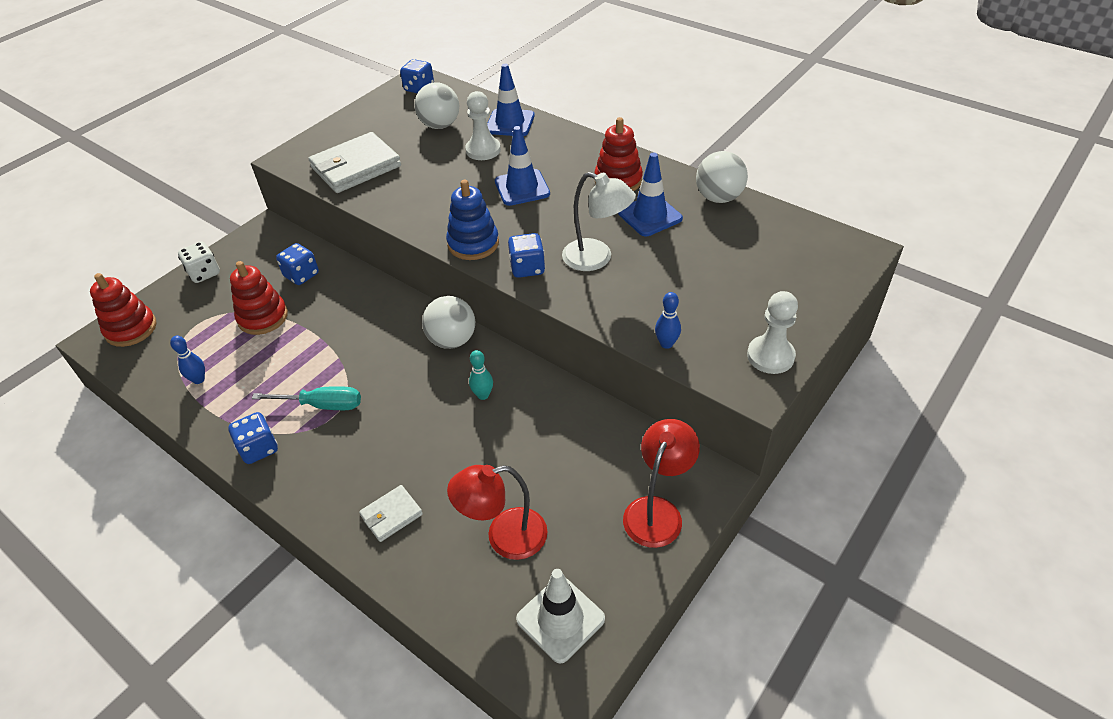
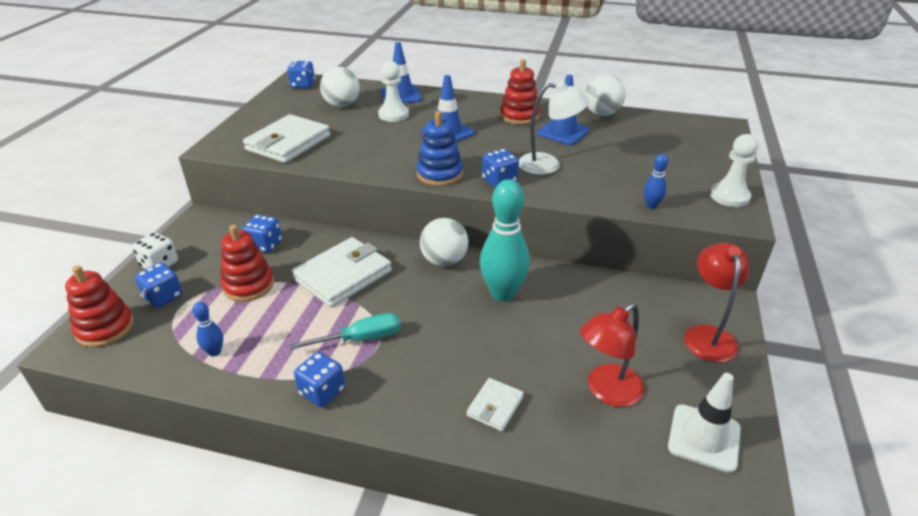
camera: 25 degrees left, 10 degrees down
(189, 309) = (163, 297): none -> blue dice
(349, 330) = (343, 275): none -> white wallet
(483, 395) = (502, 293): turquoise bowling pin -> turquoise bowling pin, size x2.21

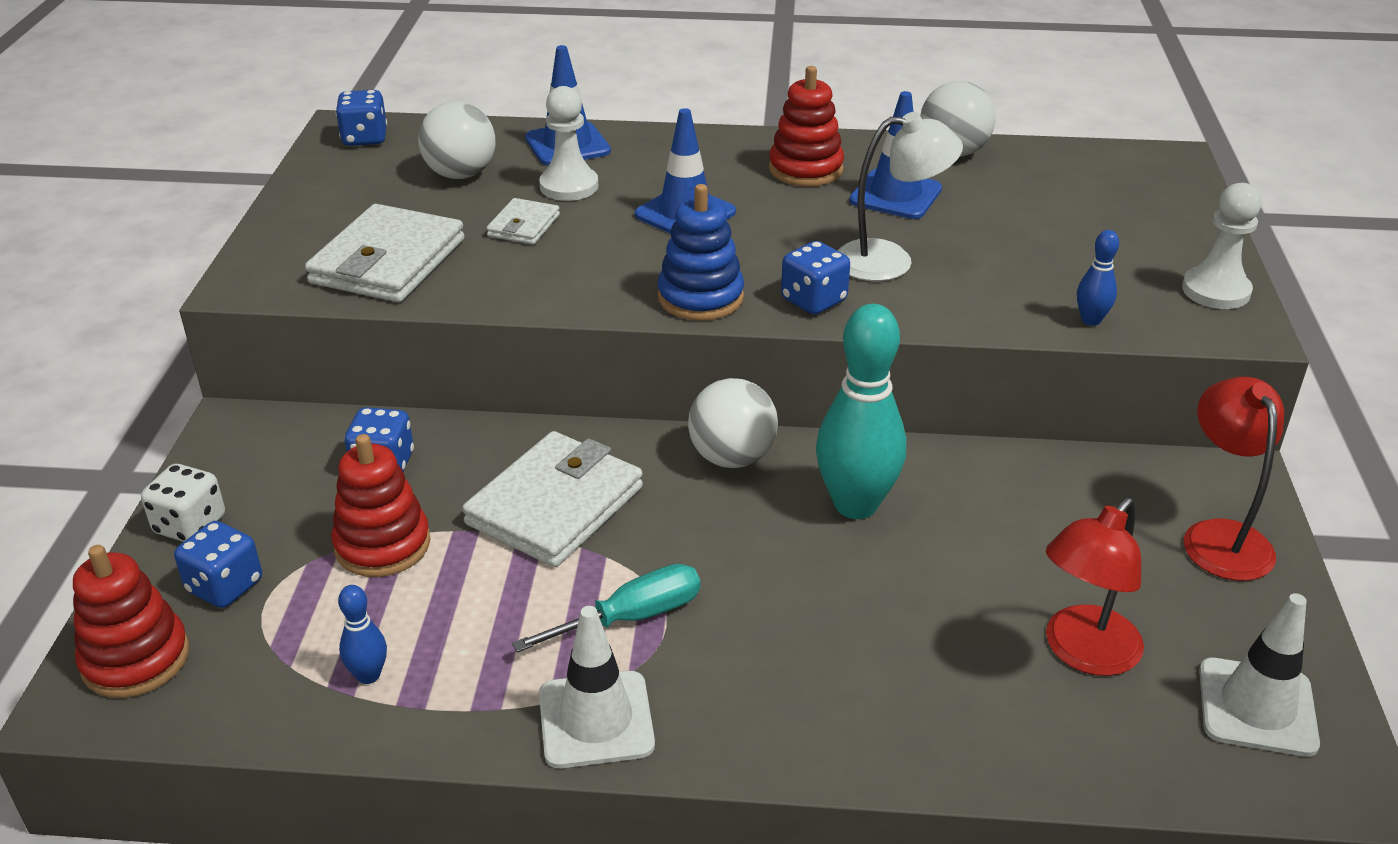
camera: 10 degrees left, 0 degrees up
(322, 392) = (596, 720): blue dice -> white traffic cone
(495, 406) = (905, 703): white wallet -> white wallet (523, 226)

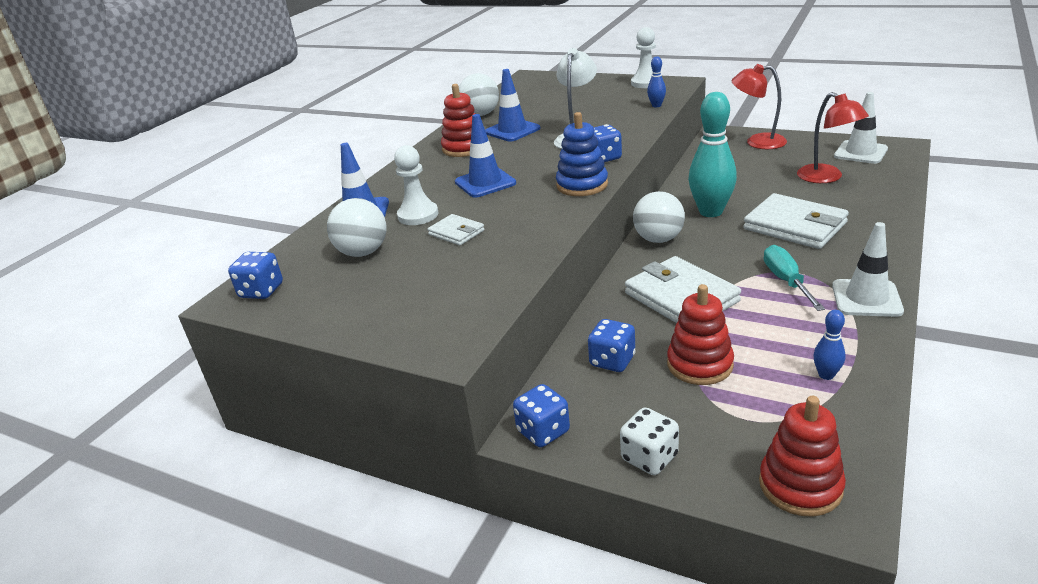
camera: 65 degrees left, 5 degrees down
(225, 586) = (726, 438): blue dice -> blue dice (543, 431)
(388, 261) = (463, 284): white wallet -> white wallet (795, 226)

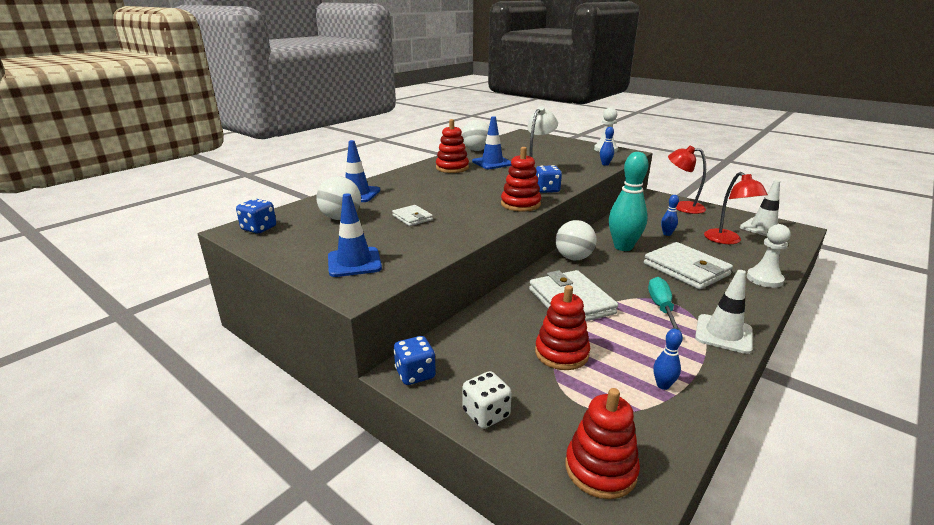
camera: 10 degrees right, 5 degrees down
(418, 215) = (393, 202): white pawn -> white pawn (764, 279)
(485, 183) = (453, 191): blue traffic cone -> blue traffic cone (354, 262)
(582, 185) = (520, 204): blue stacking toy -> red stacking toy
(612, 361) = (494, 335): blue dice -> none
(754, 183) = (667, 234): none -> blue bowling pin

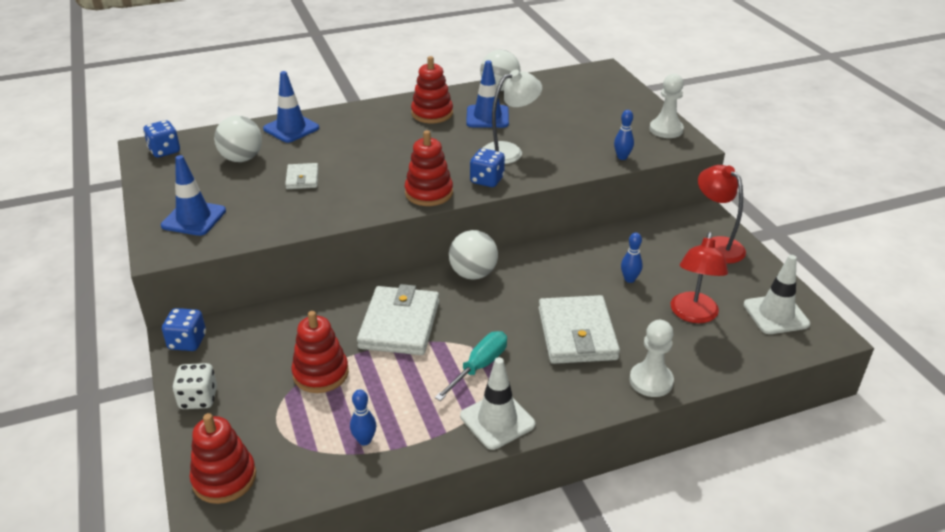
camera: 30 degrees right, 10 degrees up
(623, 247) = (548, 279): turquoise bowling pin -> none

